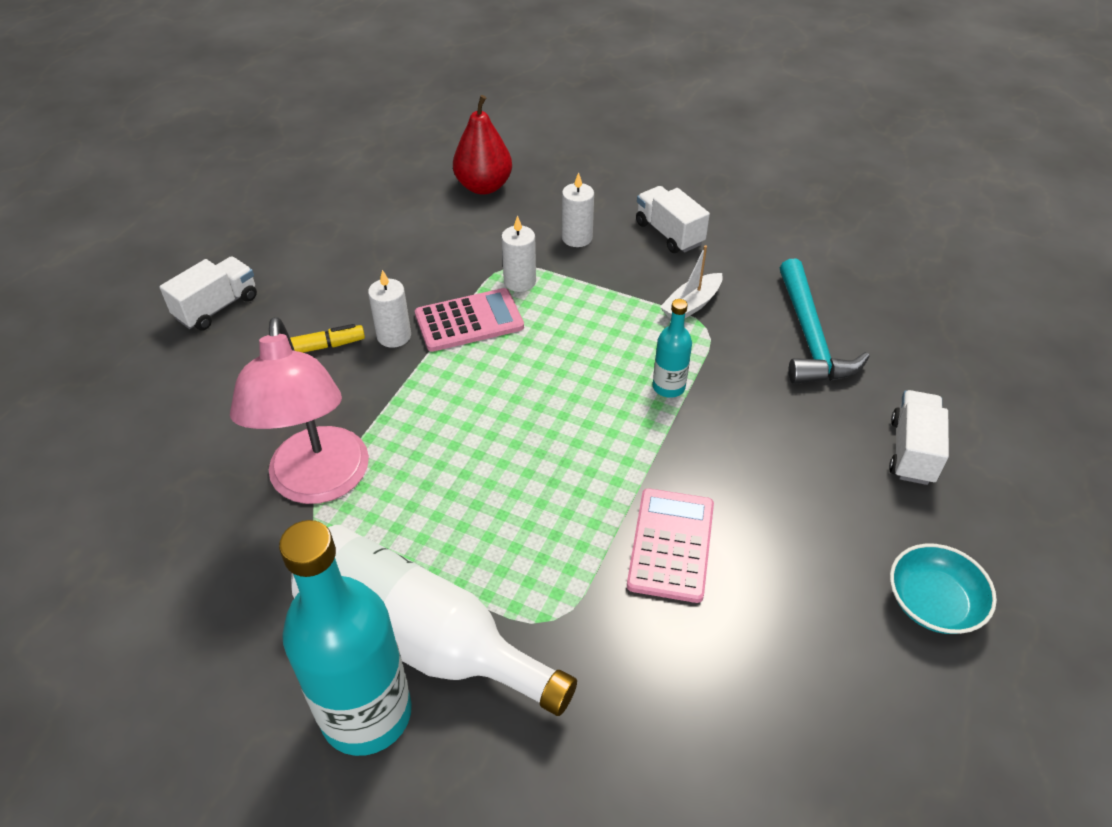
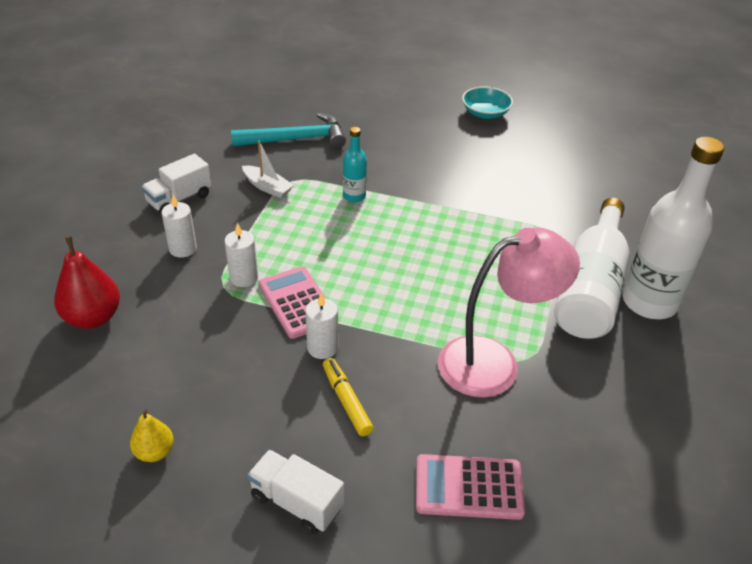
camera: 100 degrees left, 5 degrees down
(309, 228) = (154, 452): none -> yellow pear
(366, 713) = (649, 302): turquoise bottle -> white bottle
(671, 545) = (483, 193): pink calculator -> pink calculator (468, 487)
(912, 451) = (387, 111): white truck -> none

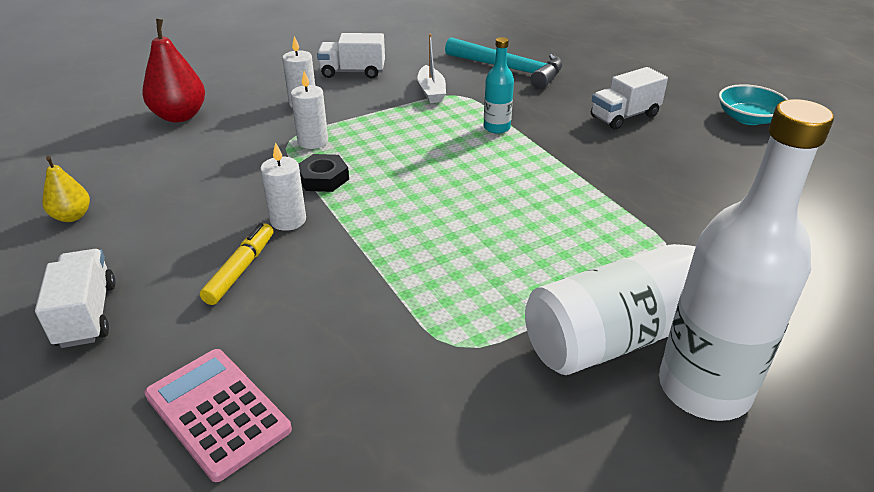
camera: 45 degrees right, 5 degrees down
(297, 302) = (323, 178): pink calculator -> black nut
(418, 146) = (624, 116): none -> white truck
(494, 362) = (416, 326): pink lamp -> none

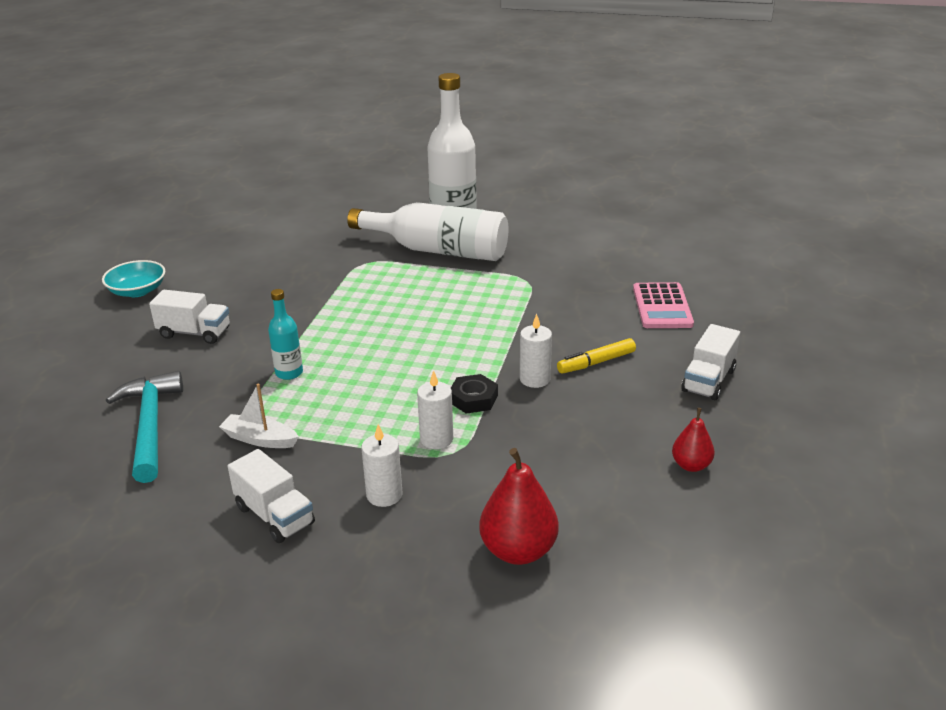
camera: 135 degrees left, 5 degrees down
(72, 216) = (691, 465): yellow pear -> red pear
(431, 91) = (260, 439): white boat -> white boat turned 105 degrees counterclockwise

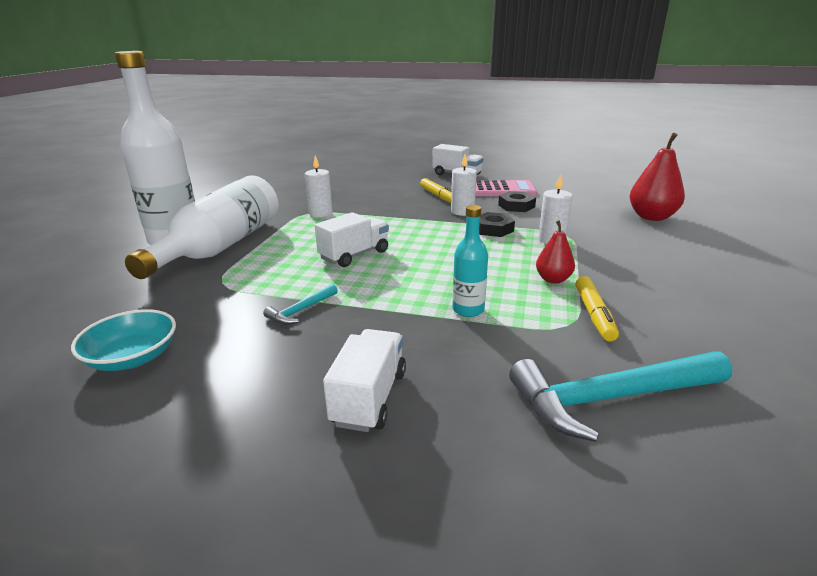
camera: 90 degrees left, 5 degrees down
(137, 291) = (179, 512): turquoise bowl -> turquoise bowl (133, 358)
(260, 439) = (594, 314): white boat -> yellow marker
(274, 515) = (695, 296): white truck -> white truck (354, 255)
(310, 299) = (301, 310): none -> turquoise hammer
(384, 495) = (631, 255): white candle -> white candle (320, 213)
(560, 424) = (516, 206): none -> black nut
(662, 306) = (366, 179): pink calculator -> pink calculator (502, 190)
(691, 465) = (543, 181): red pear -> red pear (553, 279)

